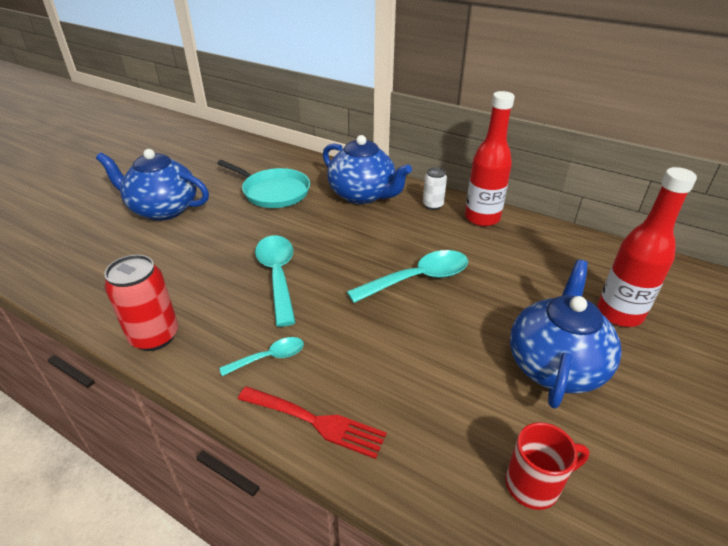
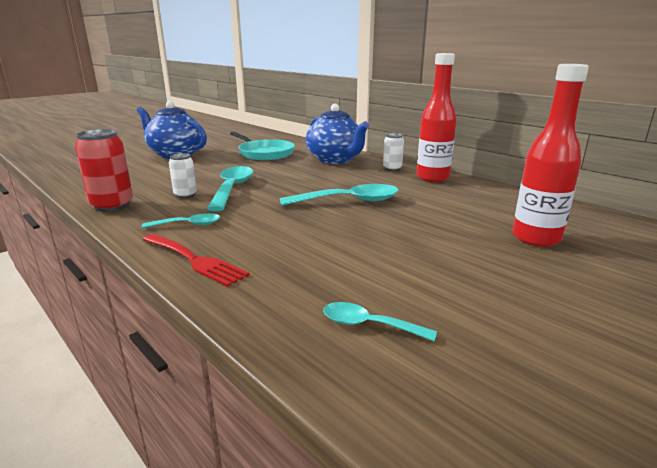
camera: 15 degrees right, 15 degrees down
(230, 298) = (185, 195): none -> white can
(534, 484) = (369, 325): red mug -> turquoise spoon
(555, 365) = (445, 259): blue teapot -> none

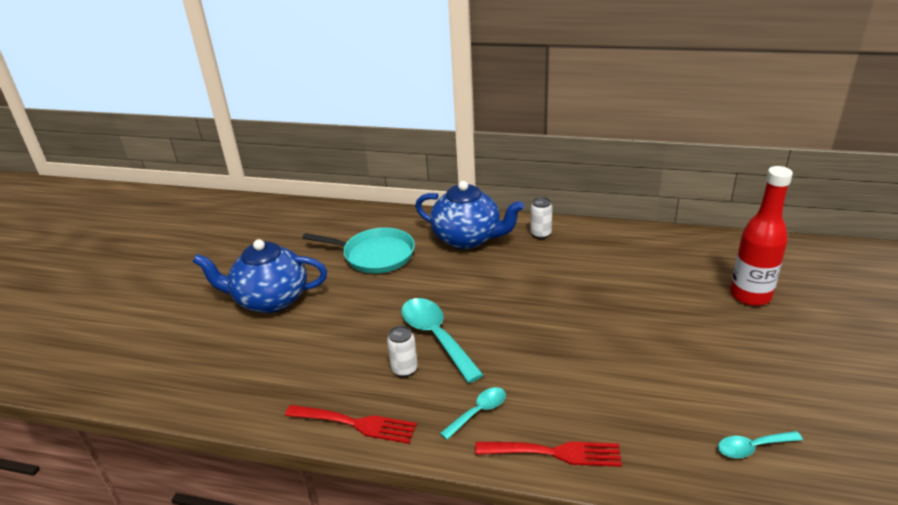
camera: 30 degrees left, 10 degrees up
(112, 206) = (356, 424): red can -> red fork
(349, 201) = (568, 307): turquoise spoon -> none
(432, 178) = (592, 236): red bottle -> none

